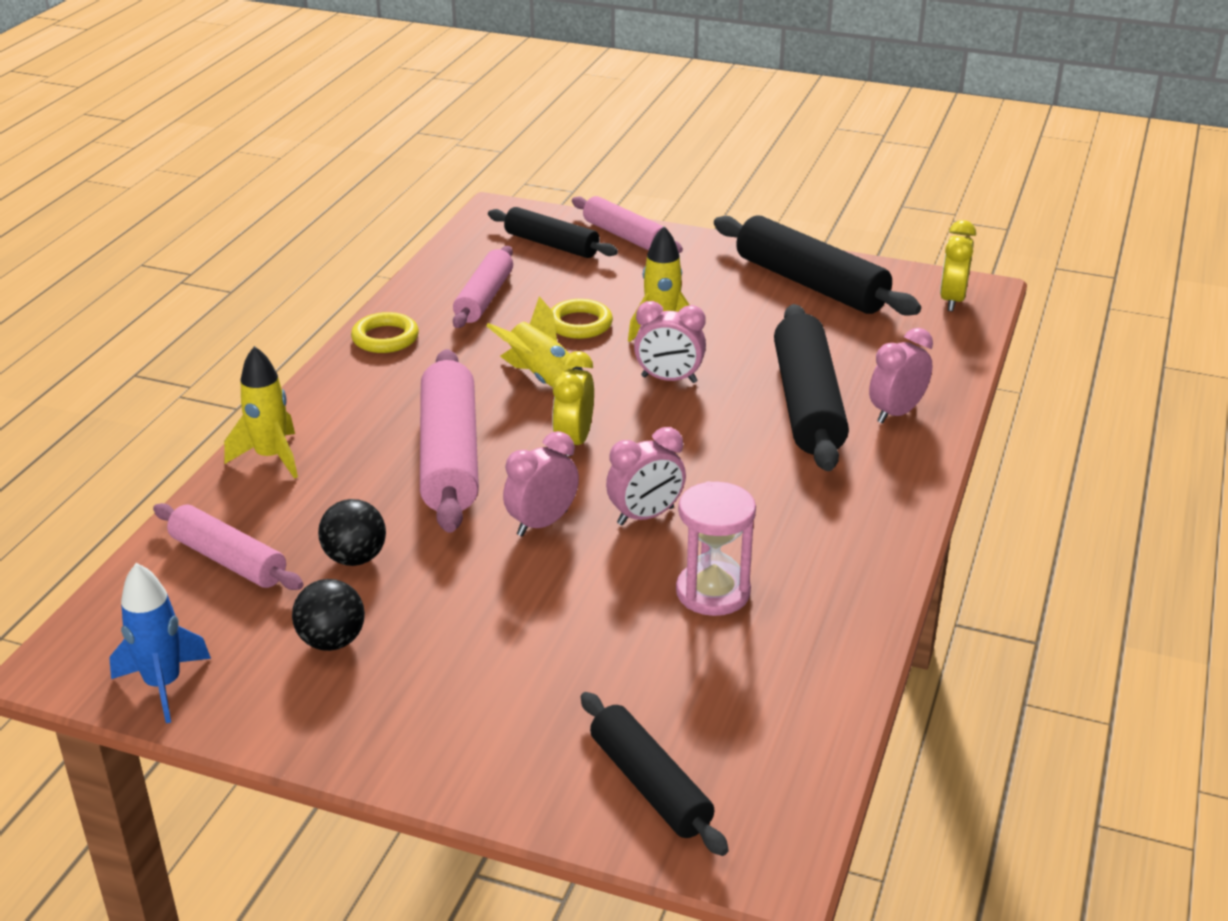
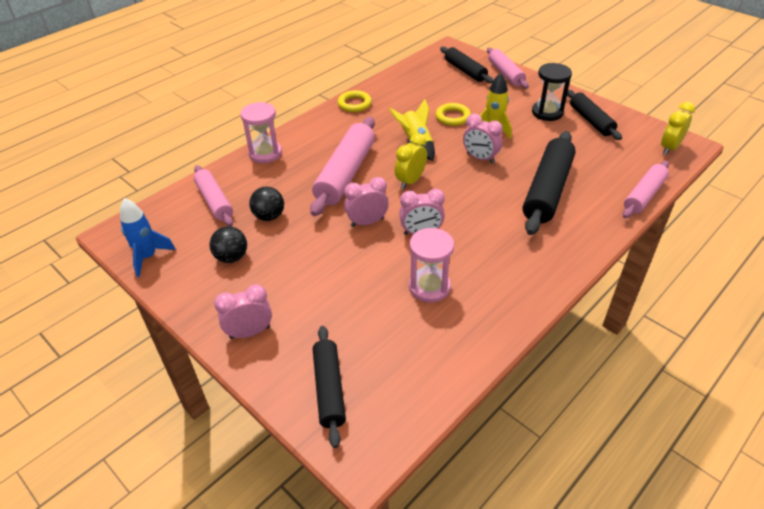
camera: 25 degrees right, 10 degrees up
(271, 457) = (265, 153): yellow rocket -> pink hourglass
(484, 298) = (414, 93): pink rolling pin -> pink rolling pin (644, 195)
(733, 285) = (547, 112): none -> black hourglass
(810, 284) = (591, 120): black rolling pin -> black rolling pin, size x0.62
(896, 413) = (595, 208): pink clock -> pink clock (249, 332)

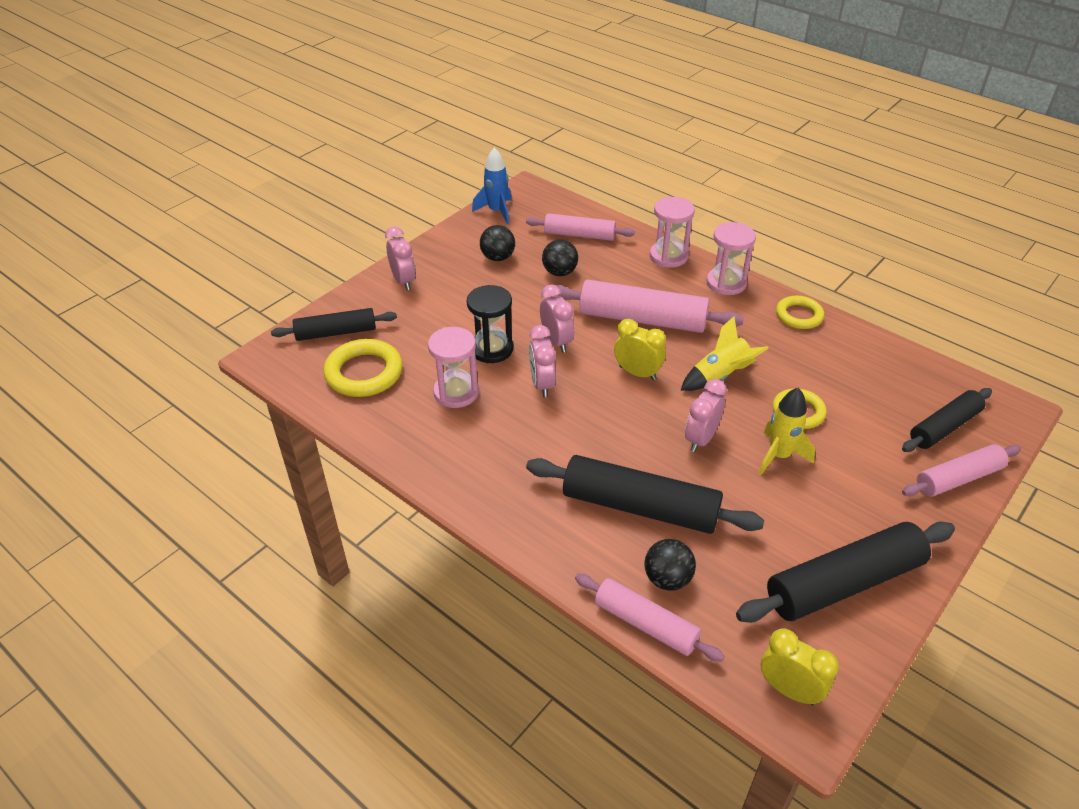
camera: 85 degrees right, 0 degrees up
(214, 201) = (579, 235): pink rolling pin -> pink rolling pin turned 45 degrees clockwise
(309, 129) = (726, 283): none -> pink hourglass
(398, 358) = (364, 373): none -> yellow ring
(547, 112) = (849, 525): black hourglass -> black hourglass (491, 349)
(591, 120) = (844, 583): black rolling pin -> black rolling pin, size x1.60
(606, 184) = (667, 579): none -> black ball

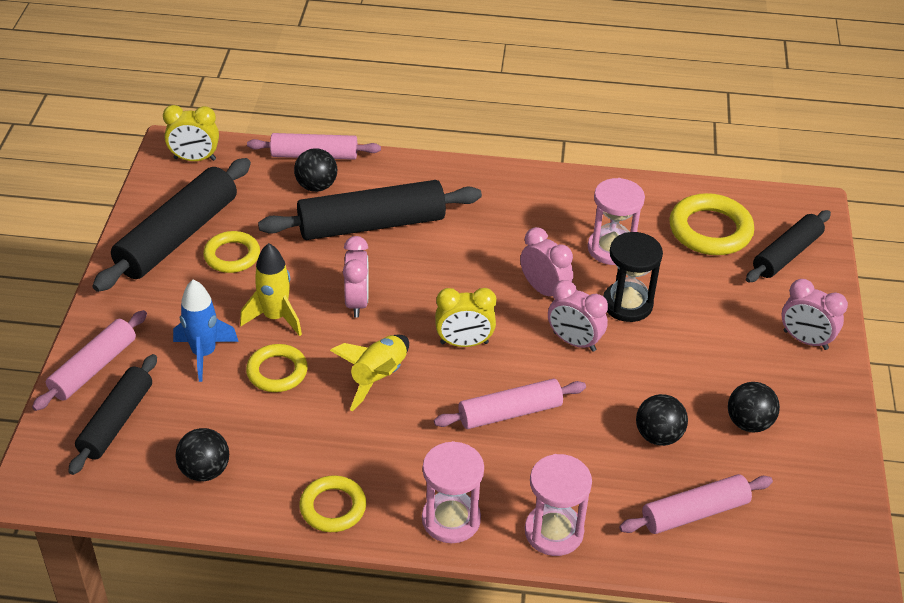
camera: 145 degrees right, 0 degrees up
(497, 211) = (836, 501): blue rocket -> blue rocket (204, 354)
(642, 319) = (509, 413): pink rolling pin -> pink rolling pin, size x0.62
(794, 534) = (232, 255): none -> yellow ring
(881, 368) = (205, 471): none -> black ball

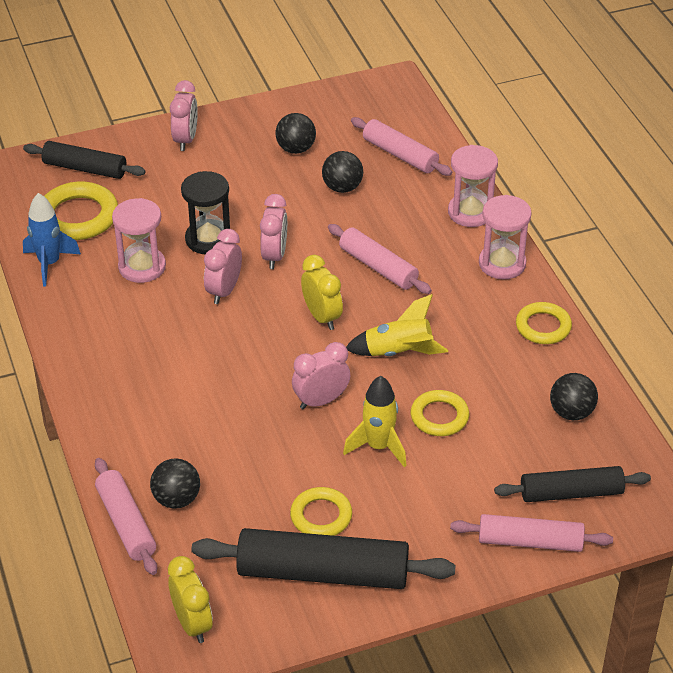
camera: 115 degrees left, 0 degrees up
(204, 354) = (456, 474): blue rocket -> blue rocket (49, 264)
(371, 224) = (209, 433): black rolling pin -> none

